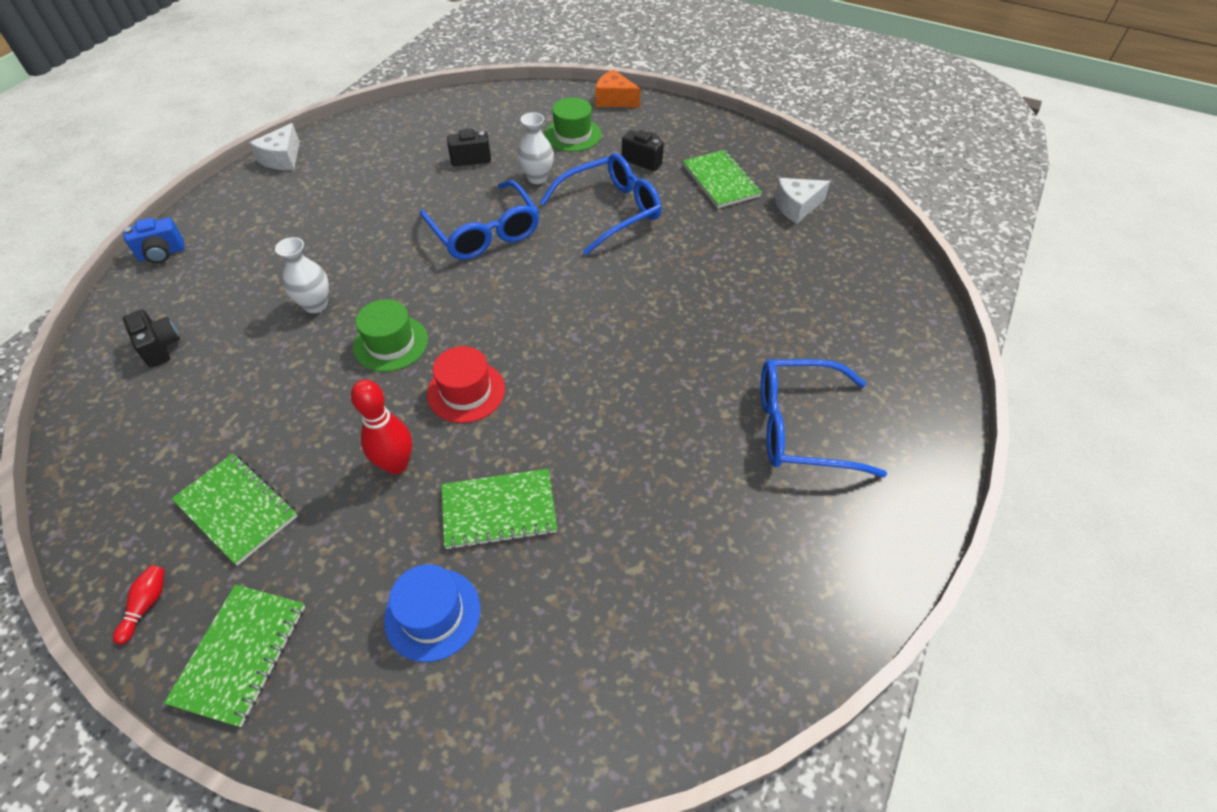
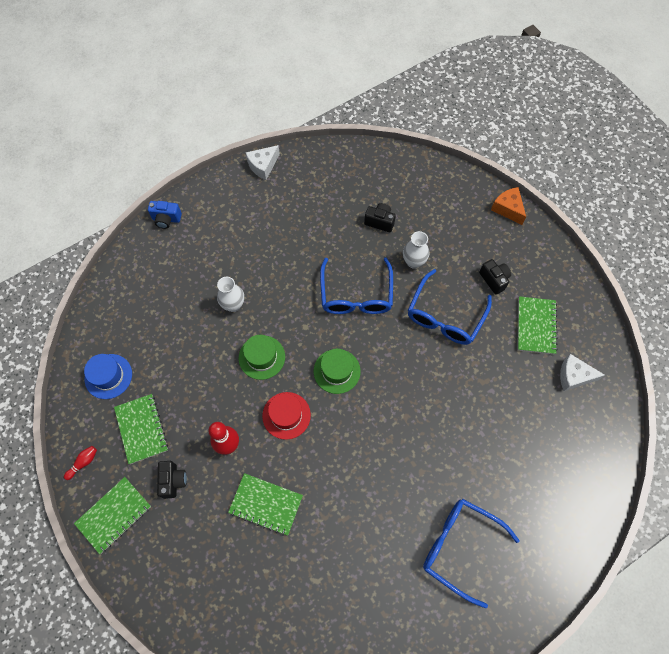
camera: 30 degrees right, 15 degrees up
(160, 347) = (142, 295): black camera -> black camera (173, 481)
(432, 614) = (206, 546): blue hat -> blue hat (108, 376)
(573, 135) = (459, 231): green hat -> green hat (337, 371)
(610, 211) = (445, 316): blue glasses -> blue glasses turned 120 degrees clockwise

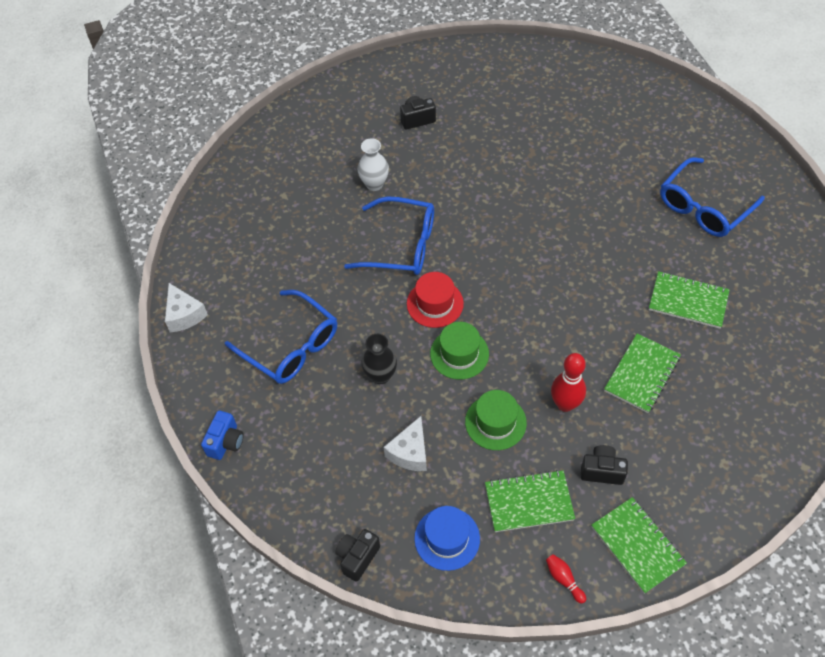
camera: 75 degrees left, 10 degrees down
(233, 305) = (380, 375): white vase -> black vase
(286, 415) = (538, 338): red hat -> red hat (435, 303)
(337, 371) = (493, 280): green hat -> green hat (495, 422)
(380, 222) = (311, 206): black camera -> black camera (357, 557)
(445, 316) = (449, 169): blue glasses -> blue glasses (291, 346)
(508, 209) = (334, 89): orange cheese -> none
(536, 326) = (479, 98): green notebook -> green notebook (688, 301)
(573, 376) = (540, 82): white cheese -> white cheese (410, 452)

